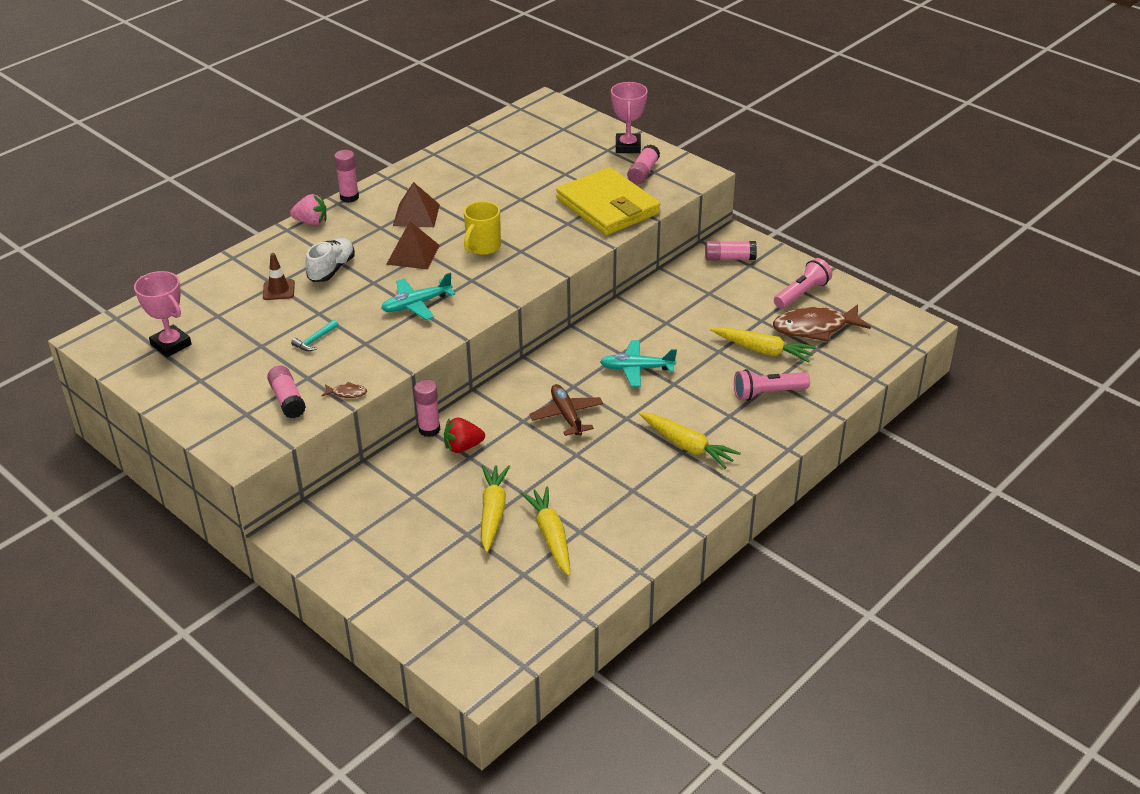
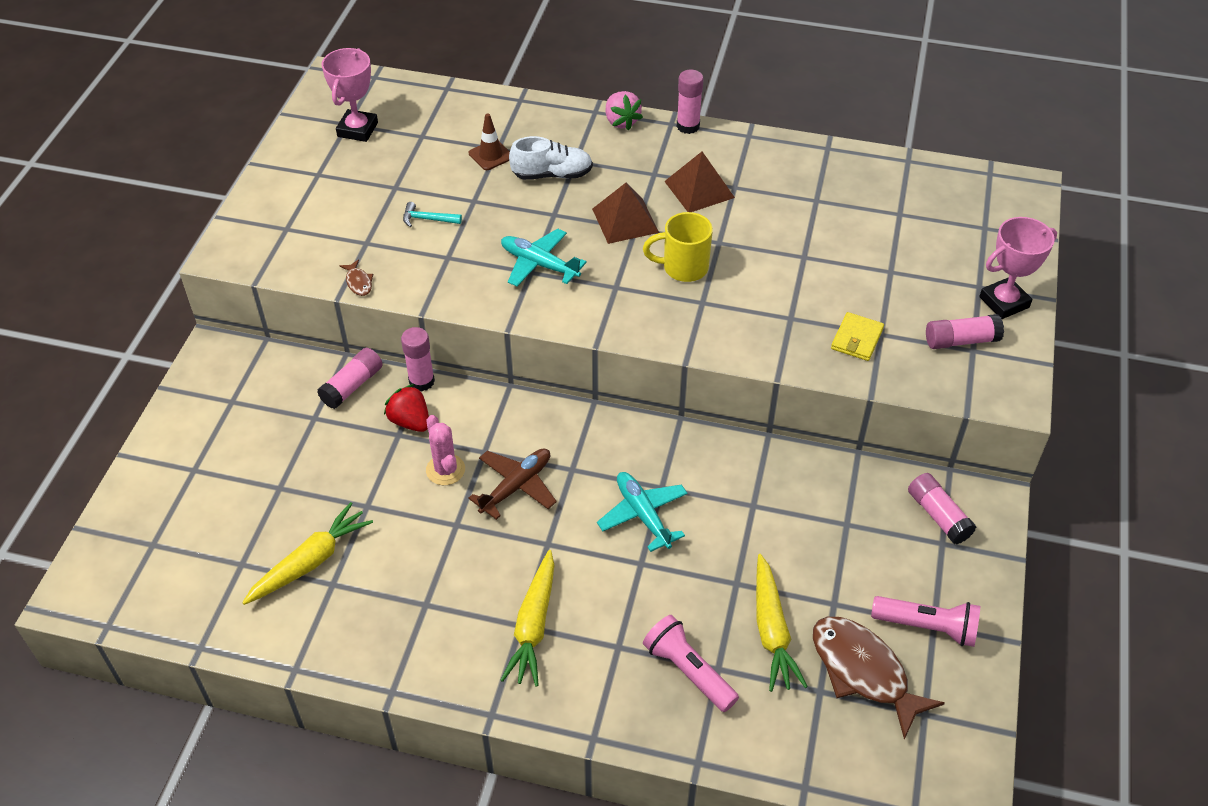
camera: 60 degrees right, 10 degrees up
(287, 400) = (323, 246): pink glue stick -> pink glue stick (352, 386)
(493, 512) = (322, 494): yellow carrot -> none
(523, 444) = (445, 470): none -> pink cactus
(608, 206) = (857, 339): yellow wallet -> yellow wallet, size x0.41

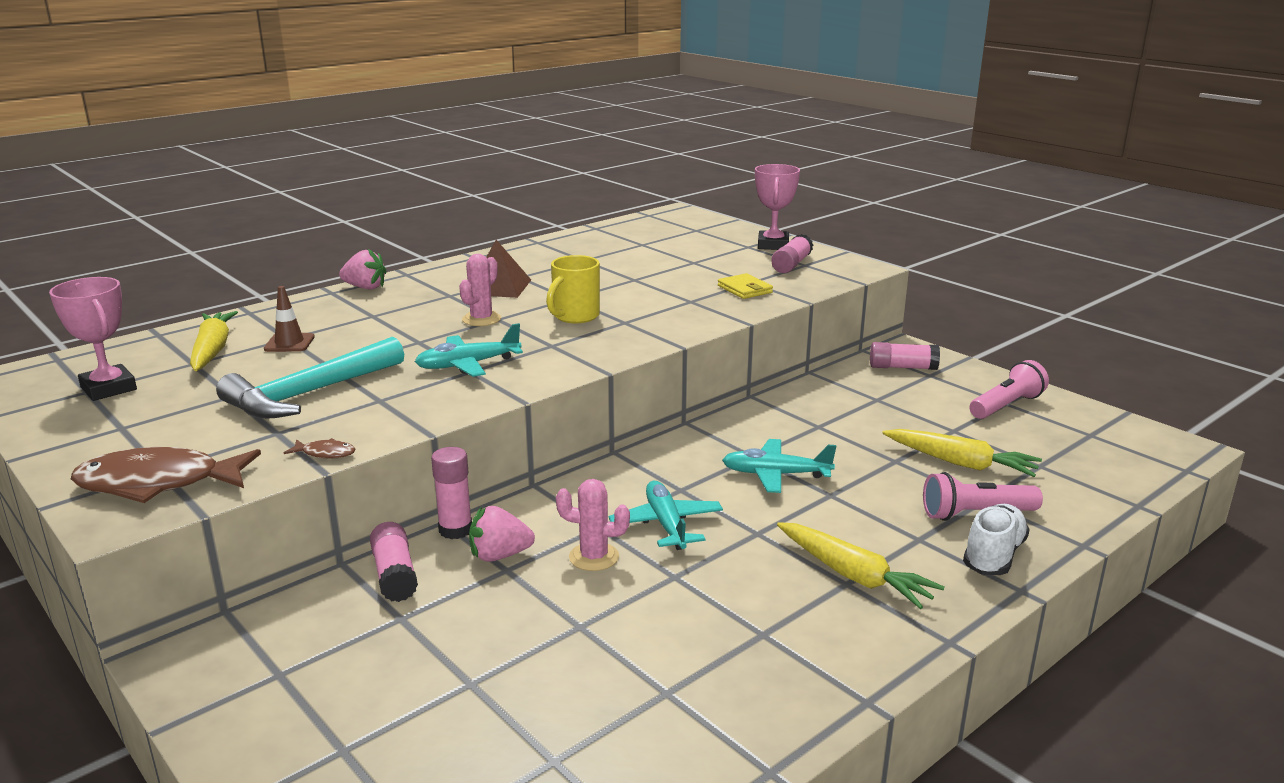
camera: 55 degrees left, 25 degrees down
(310, 562) = (615, 698): yellow carrot -> yellow carrot (212, 350)
(410, 421) = (499, 555): red strawberry -> pink strawberry
(428, 219) = (310, 393): turquoise hammer -> turquoise hammer, size x2.46
(516, 486) = (666, 524): brown plane -> turquoise plane
(552, 174) = (369, 328): white shoe -> white shoe (993, 555)
(625, 220) = (481, 319): brown pyramid -> pink cactus
(688, 126) = (422, 270): pink glue stick -> none
(863, 672) = (1033, 442): brown fish -> brown fish (158, 483)

